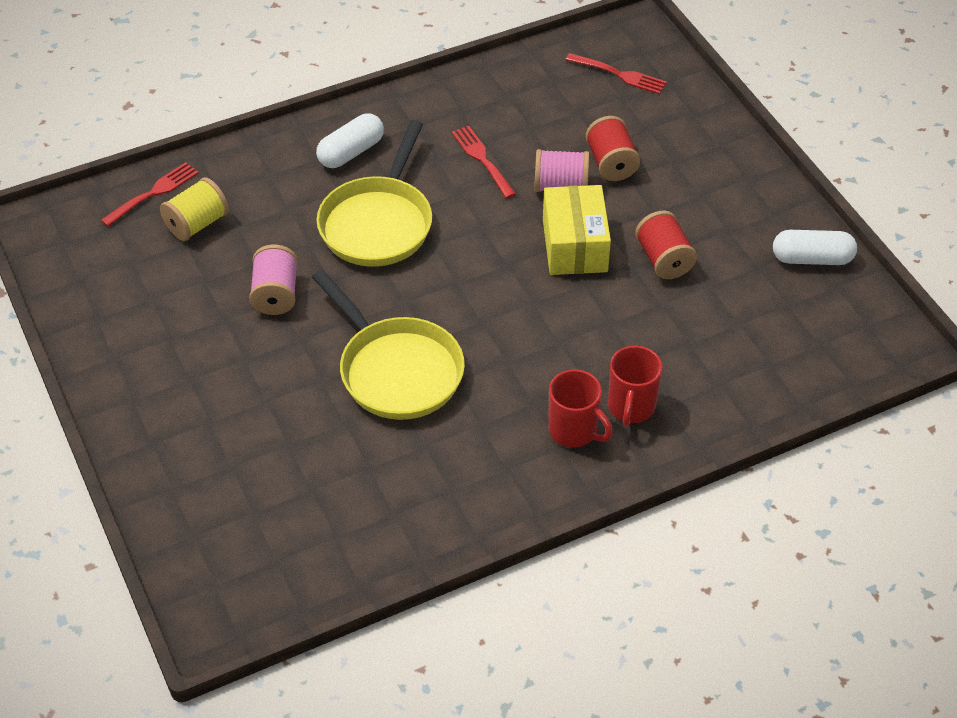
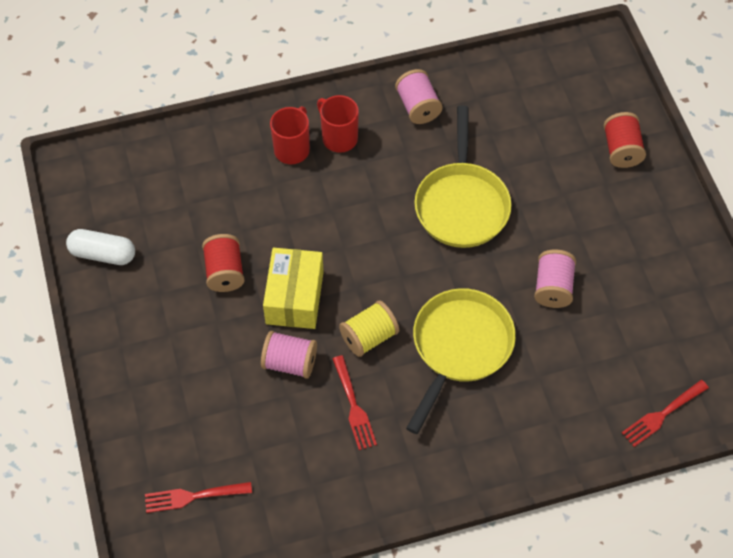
camera: 170 degrees left, 10 degrees up
(197, 224) = (620, 372): yellow spool -> yellow spool (369, 337)
(351, 152) = (476, 435): white capsule -> none
(396, 370) = (461, 204): yellow pan -> yellow pan turned 150 degrees counterclockwise
(476, 489) = (418, 107): none -> pink spool
(611, 163) = (237, 382): red spool -> red spool (621, 150)
(619, 74) = (193, 496): red fork -> red fork turned 45 degrees counterclockwise

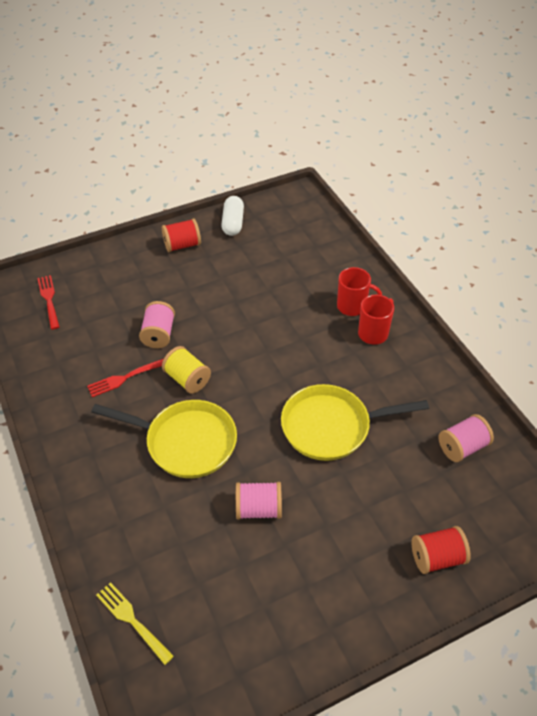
camera: 80 degrees right, 10 degrees down
(224, 272) = (231, 286): red spool -> red spool (182, 245)
(294, 297) = (216, 328): yellow box -> none
(418, 107) = (426, 382): pink spool -> pink spool (462, 447)
(662, 414) = (132, 620): red fork -> yellow fork

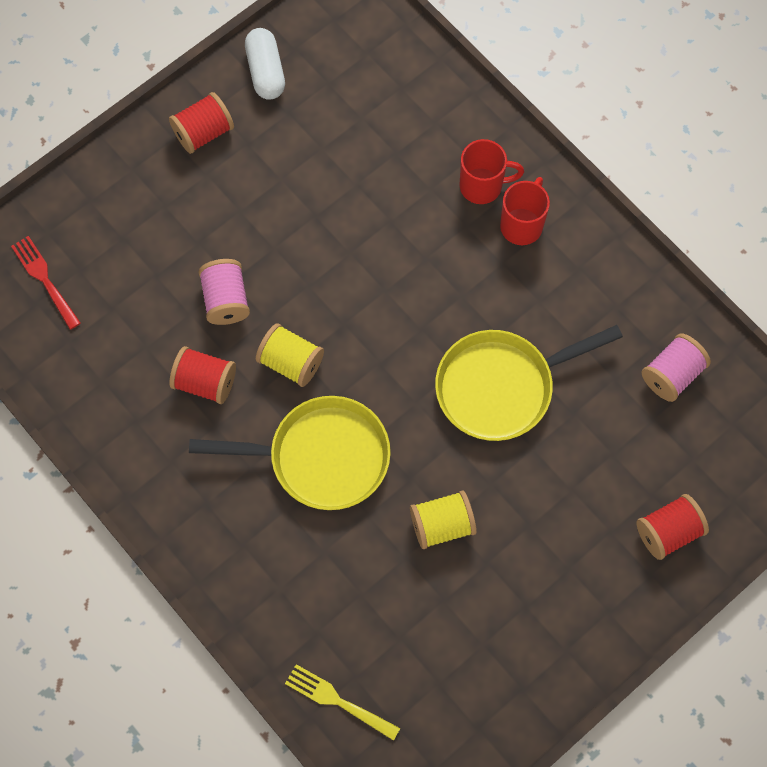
camera: 15 degrees left, 20 degrees up
(124, 378) = (205, 382): red fork -> red spool
(258, 509) = (442, 525): pink spool -> yellow spool

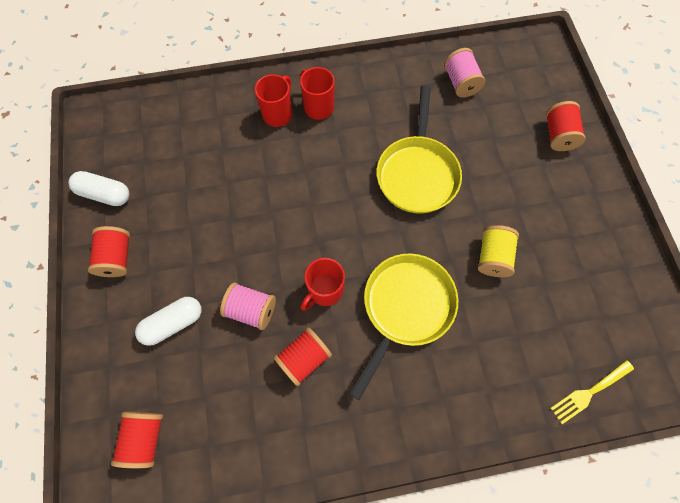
camera: 60 degrees left, 0 degrees up
(45, 279) = (145, 437): red fork -> red spool
(167, 233) = (173, 323): none -> white capsule
(291, 362) = (324, 290): yellow spool -> red mug

